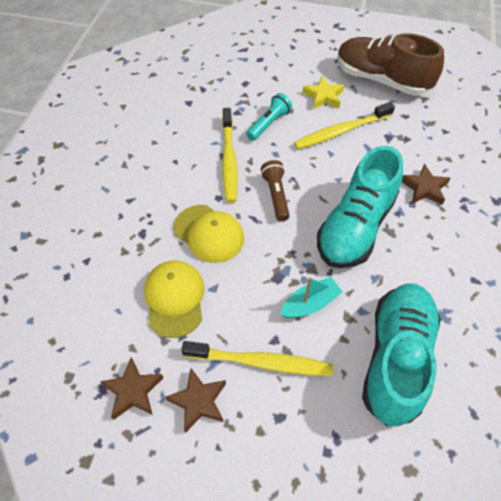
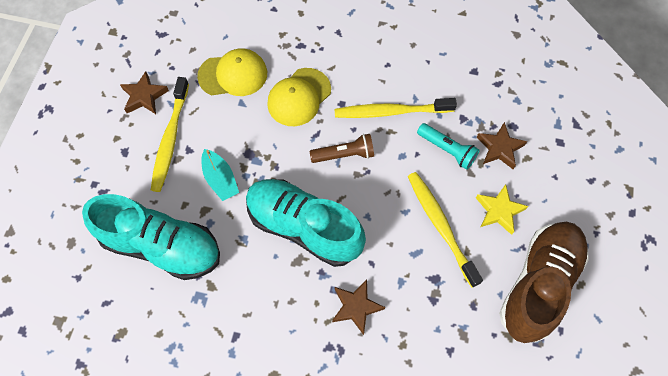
camera: 90 degrees right, 10 degrees up
(133, 391) = (158, 53): brown star -> brown star (499, 148)

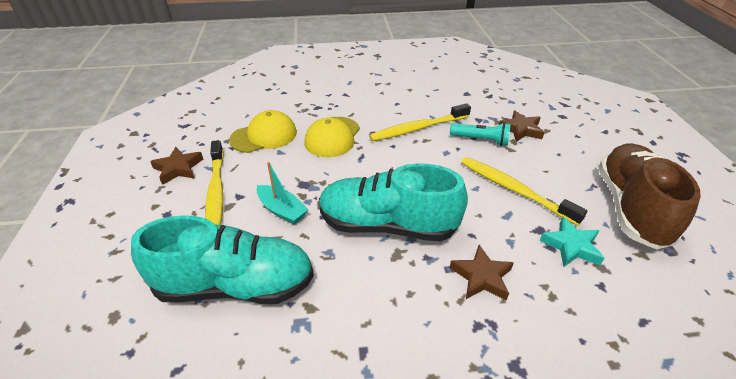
camera: 20 degrees left, 25 degrees down
(344, 154) = (395, 163): brown flashlight -> none
(451, 305) = (571, 246): none -> turquoise star
(499, 211) = (553, 167): yellow star -> none

